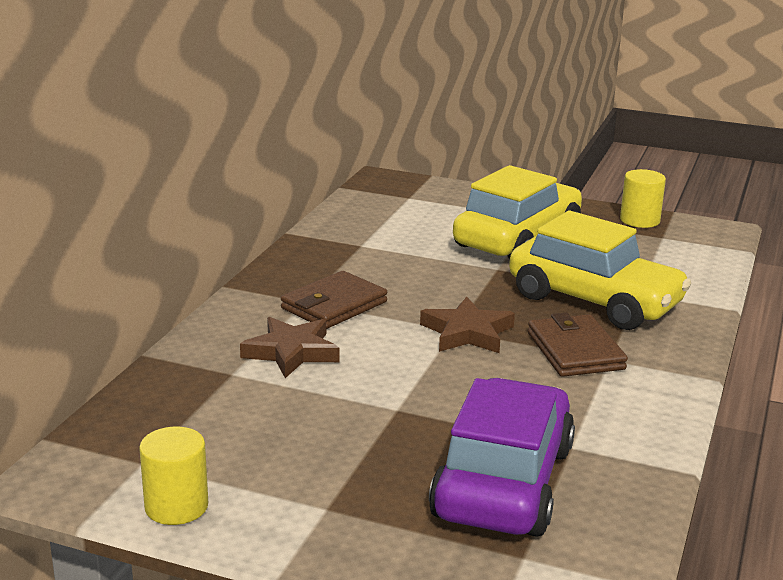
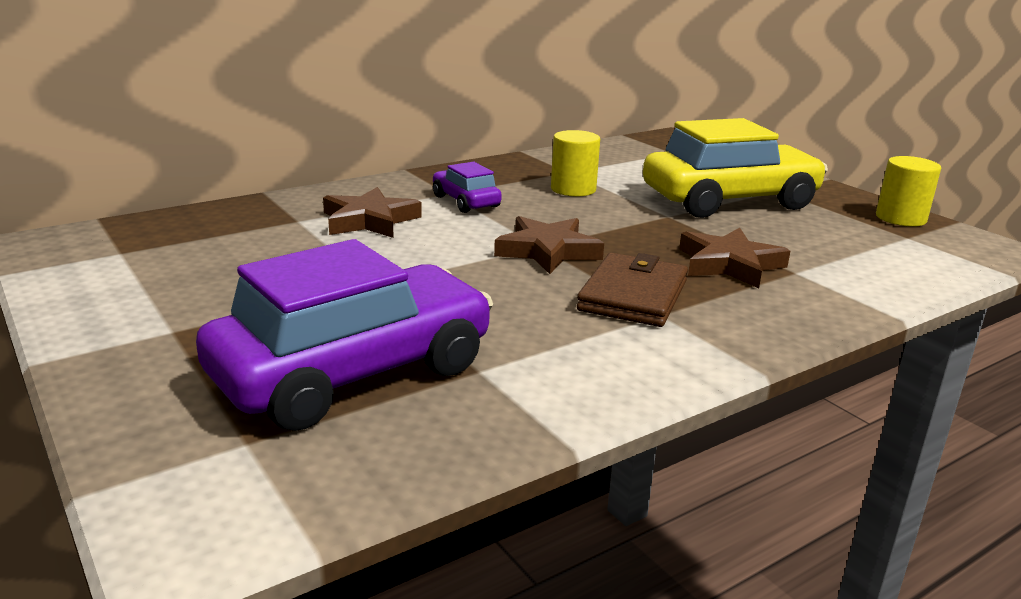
camera: 35 degrees right, 0 degrees up
(176, 506) = (78, 287): yellow cylinder -> yellow cylinder (573, 189)
(334, 305) = (466, 201): brown wallet -> purple car
(594, 301) = (729, 264): yellow car -> brown star

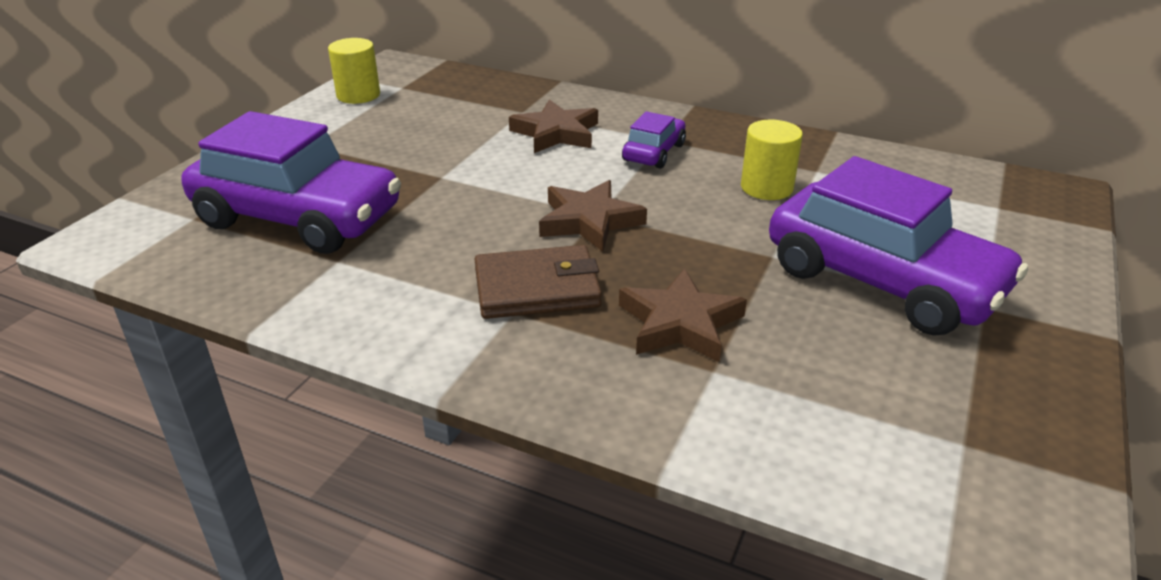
camera: 60 degrees right, 10 degrees up
(729, 201) = (882, 281): yellow car -> purple car
(900, 218) = (1036, 427): yellow cylinder -> yellow cylinder (358, 95)

